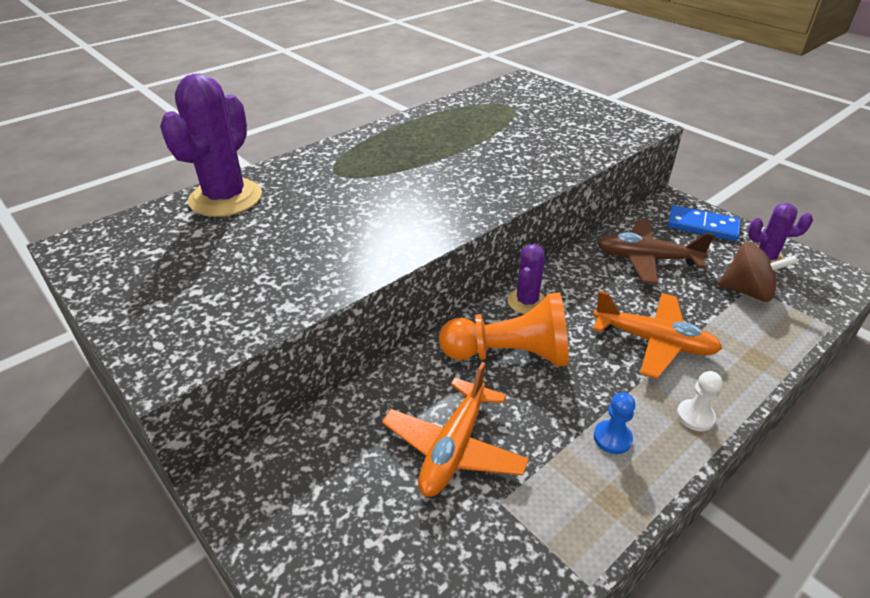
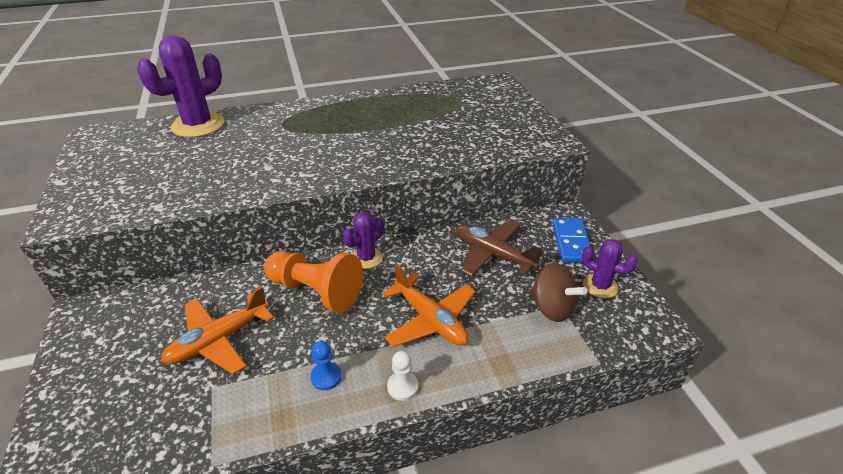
camera: 25 degrees right, 0 degrees up
(702, 226) = (571, 242): blue domino -> blue domino turned 45 degrees clockwise

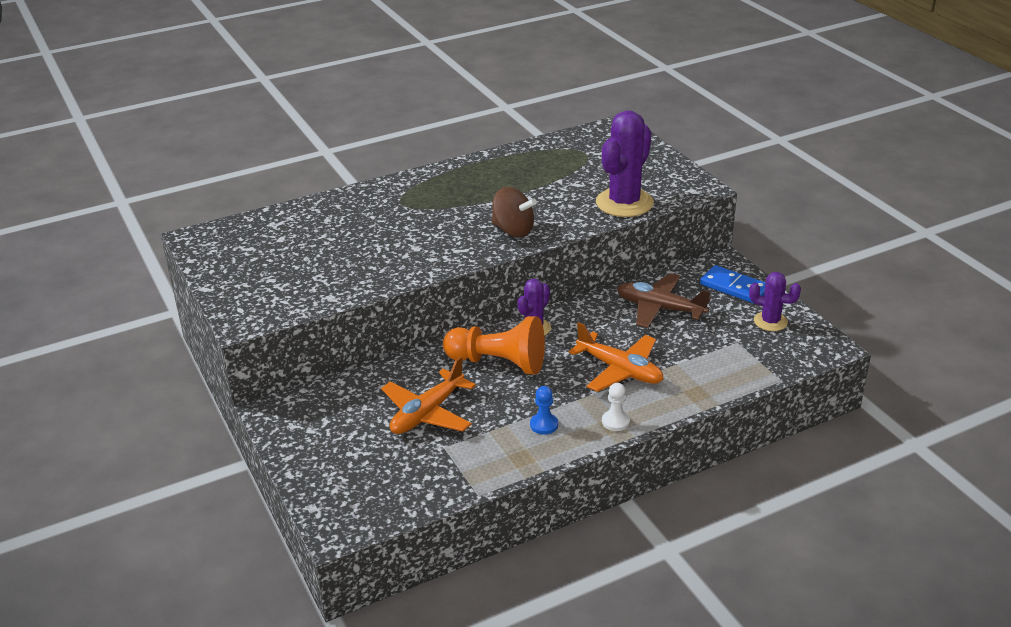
camera: 10 degrees left, 5 degrees down
(198, 125) = (308, 214): purple cactus -> purple cactus (624, 203)
(552, 308) = (730, 345): brown spinning top -> brown spinning top (513, 230)
(571, 242) = (734, 287): blue domino -> blue domino turned 45 degrees counterclockwise

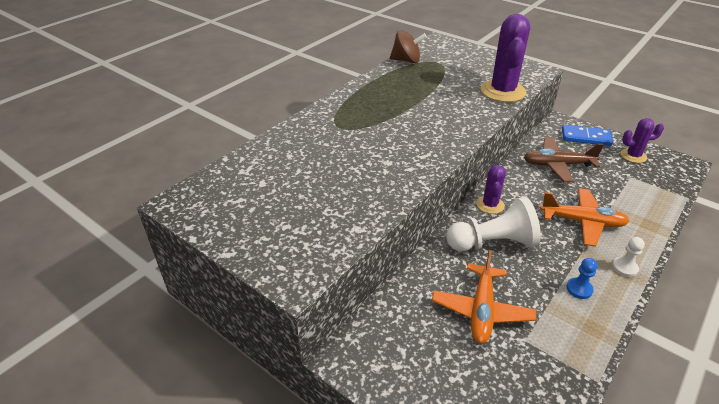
camera: 25 degrees left, 5 degrees up
(498, 363) = (492, 243): orange pawn -> white pawn
(513, 230) = (448, 129): brown spinning top -> brown spinning top (406, 60)

